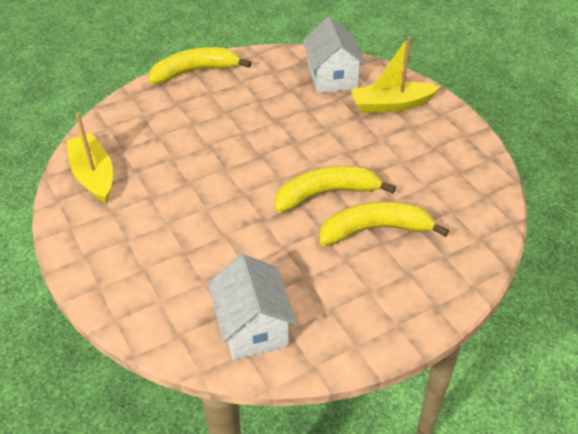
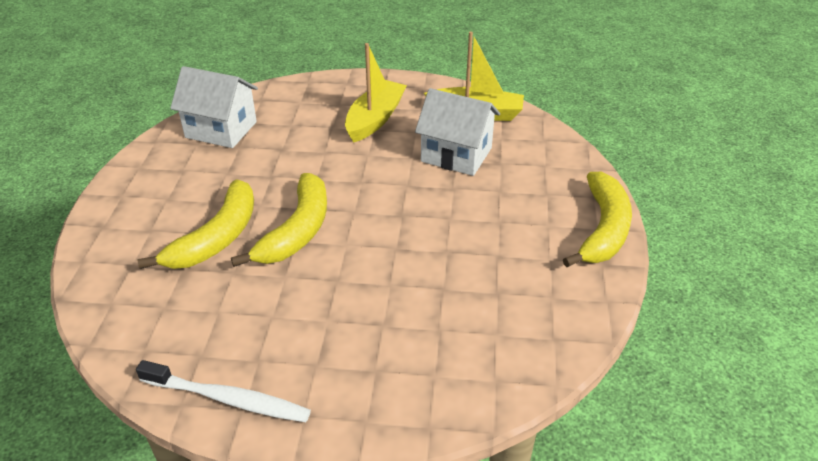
camera: 125 degrees right, 5 degrees down
(332, 77) = (488, 347): white house -> white house (456, 155)
(391, 105) = (374, 372): yellow boat -> yellow boat (375, 119)
(467, 143) = (227, 399): none -> white toothbrush

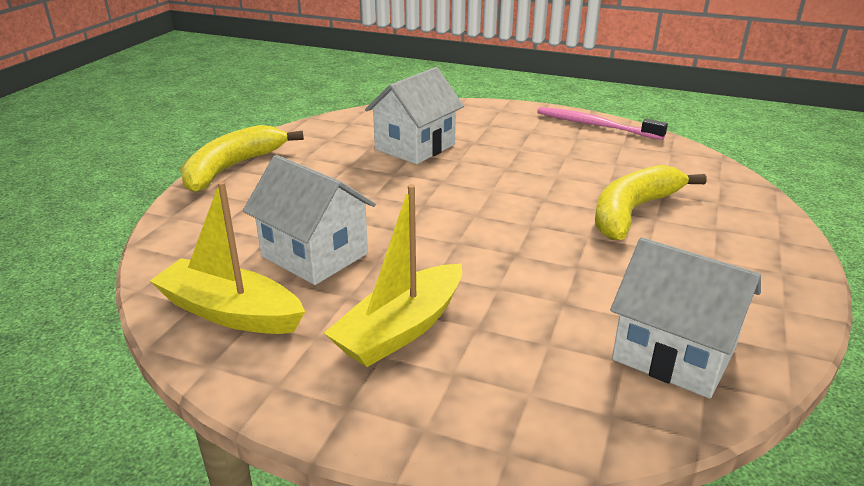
camera: 165 degrees left, 10 degrees down
(227, 399) = (596, 125): white toothbrush -> pink toothbrush
(297, 230) = (542, 206): yellow banana -> none
(446, 299) = (415, 147): none -> white house

